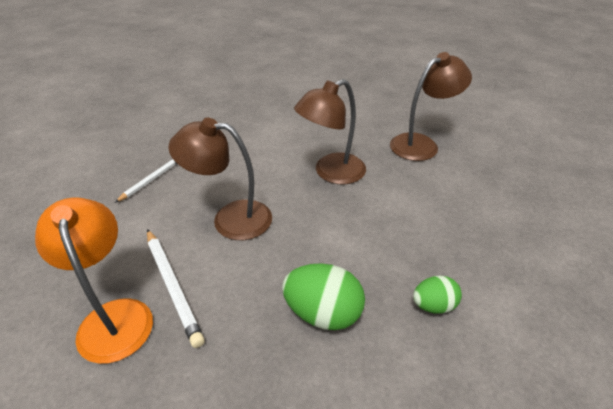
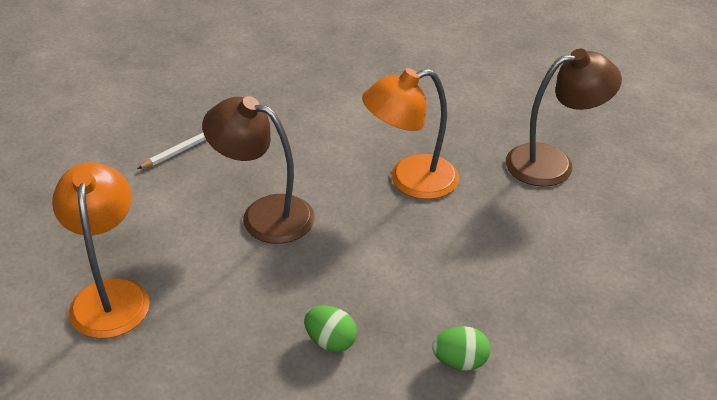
camera: 15 degrees right, 0 degrees up
(173, 286) = (178, 278): white pencil -> none
(323, 313) = (330, 341): green egg -> green egg, size x0.61
(331, 173) = (410, 181): brown lamp -> orange lamp

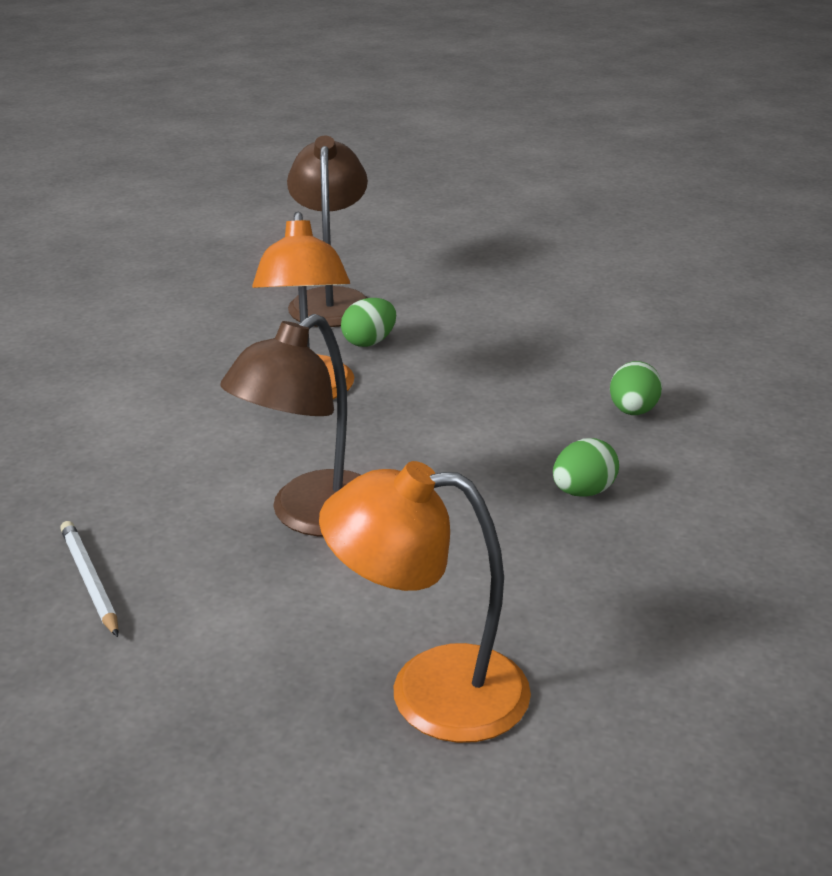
camera: 75 degrees left, 10 degrees down
(497, 195) = (369, 342): none -> green egg

